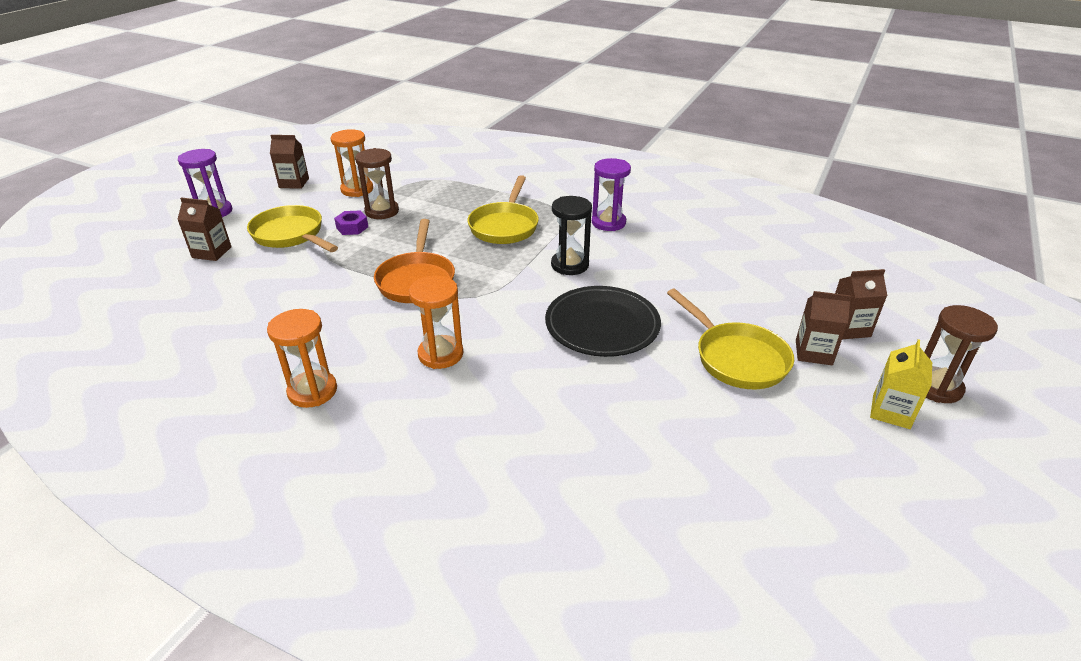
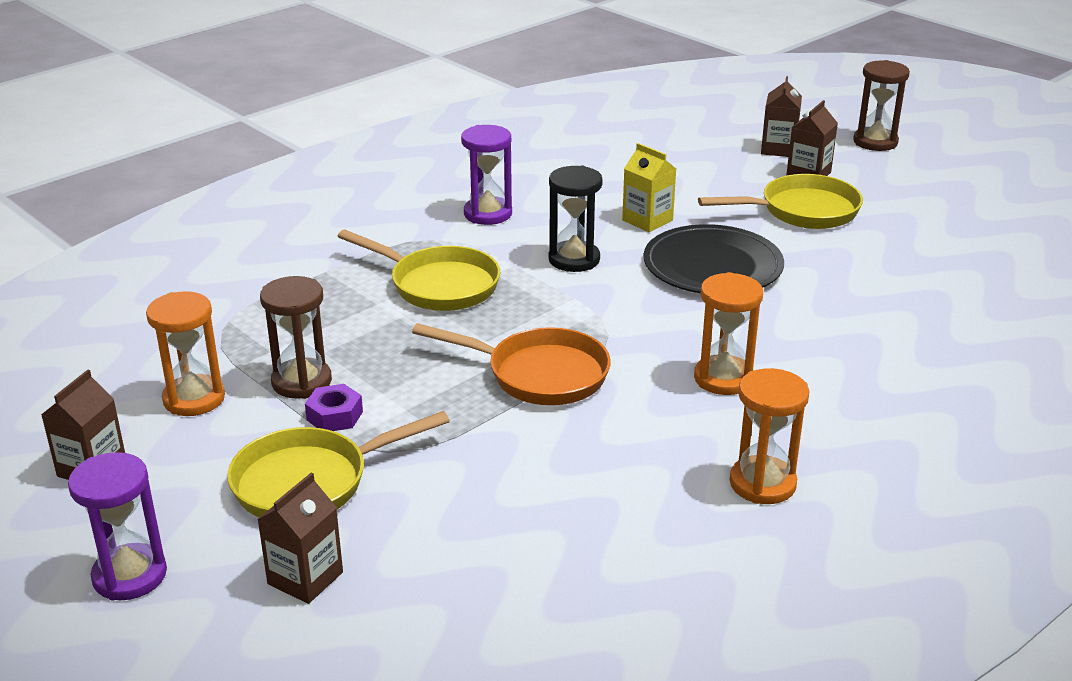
camera: 70 degrees left, 5 degrees down
(891, 411) = (900, 169): yellow carton -> yellow carton (647, 220)

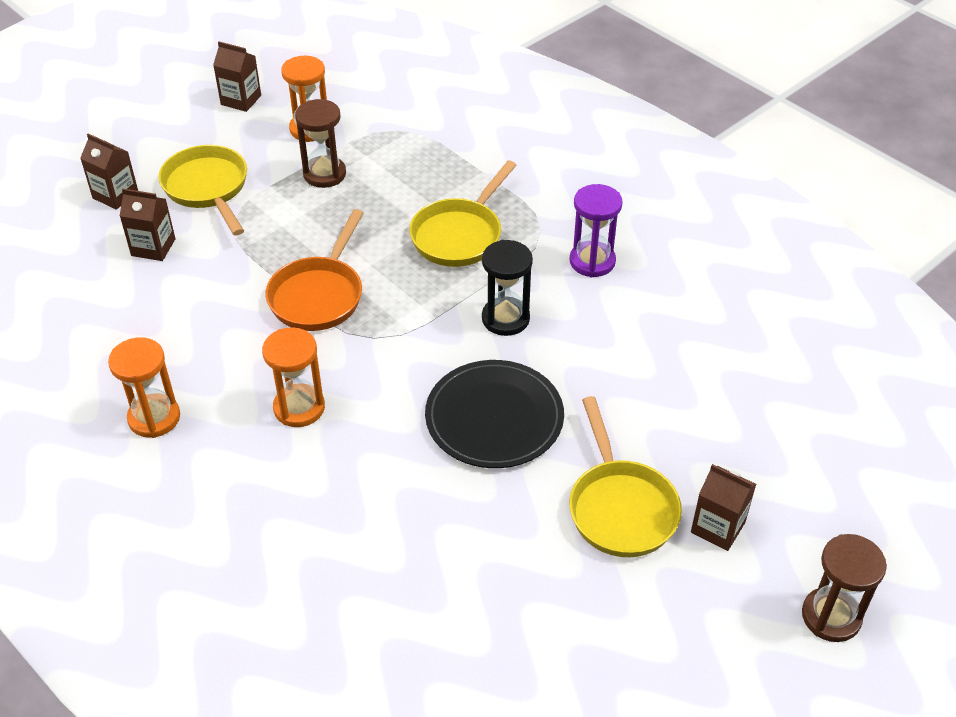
camera: 90 degrees right, 15 degrees up
(130, 575) = (137, 129): purple hourglass -> none
(334, 416) = (280, 193): purple nut -> none
(647, 220) = (587, 374): yellow carton -> none
(778, 149) = (786, 506): brown carton -> brown carton (153, 247)

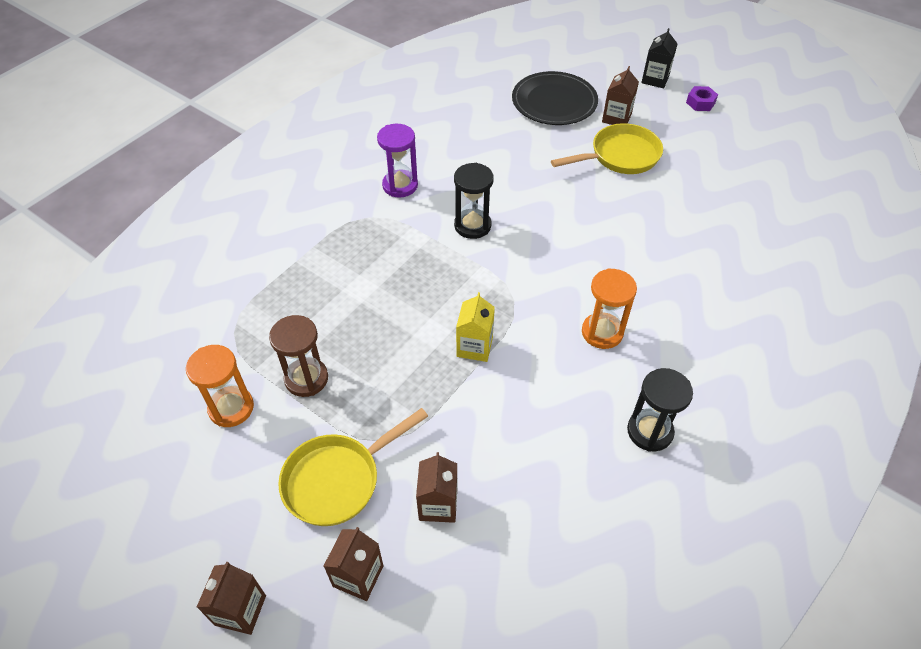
camera: 100 degrees left, 5 degrees up
(154, 418) = (650, 431): orange hourglass -> black hourglass
(241, 100) = (173, 491): brown carton -> brown carton (240, 610)
(319, 295) = (474, 347): orange pan -> yellow carton
(460, 235) = (381, 265): yellow pan -> none
(494, 418) = (570, 220): black plate -> black plate (554, 102)
(756, 670) = (700, 103): none -> purple nut
(831, 616) = (655, 79): brown hourglass -> black carton

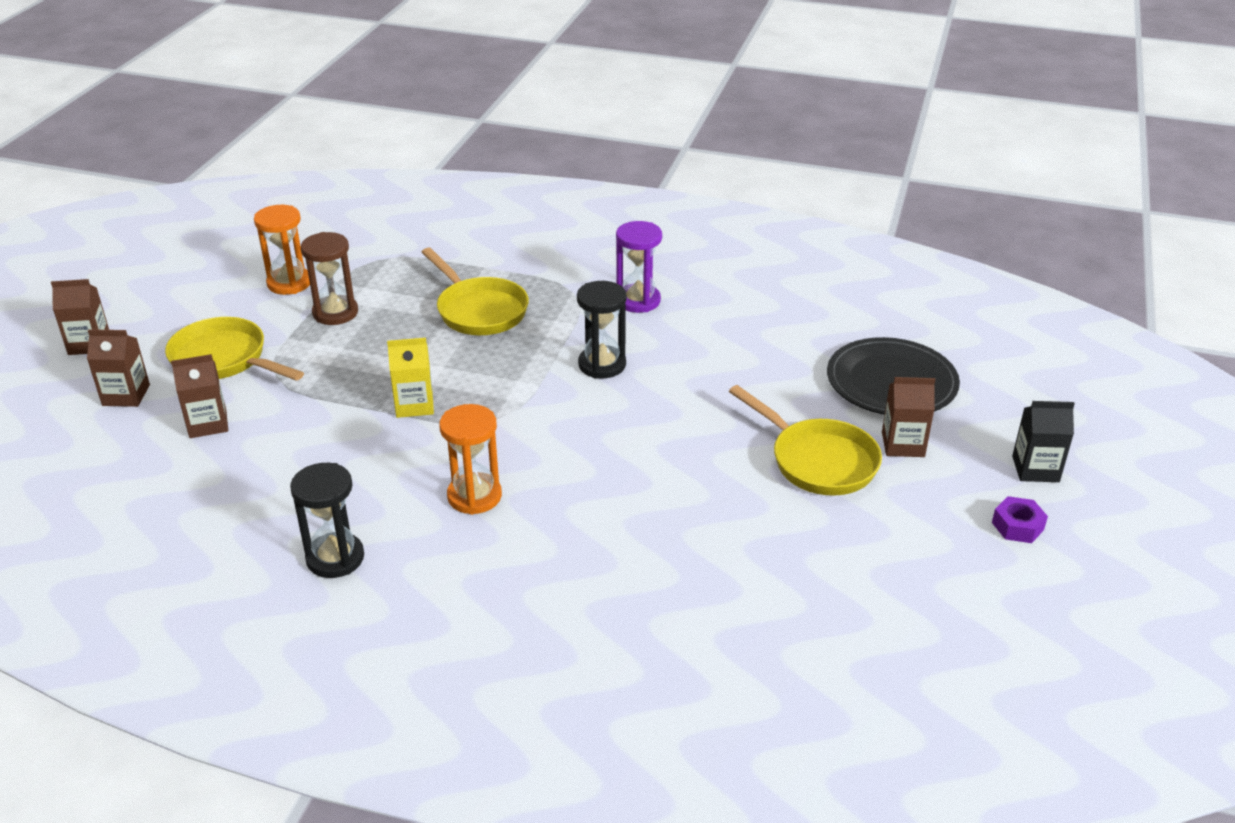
camera: 70 degrees right, 15 degrees down
(360, 279) = (479, 310): none -> yellow pan

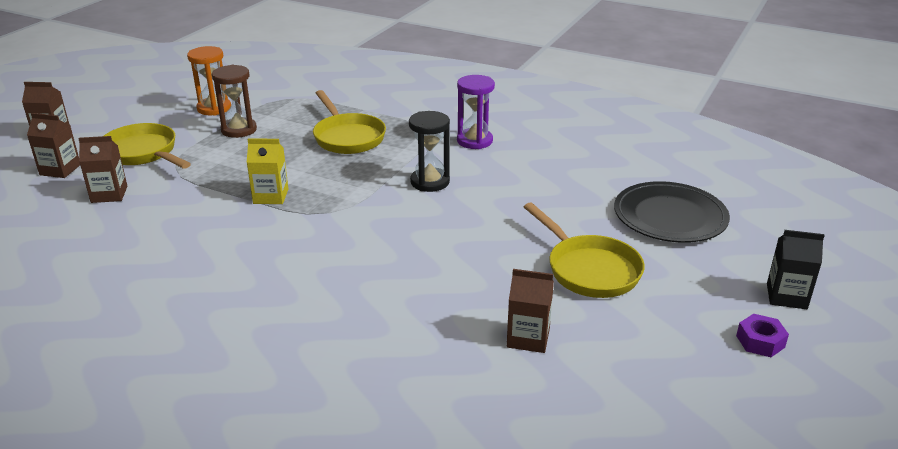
camera: 10 degrees right, 5 degrees down
(335, 558) = (159, 300): black hourglass -> none
(474, 496) = (290, 266): orange hourglass -> none
(903, 444) = (668, 264): brown carton -> brown carton (528, 338)

